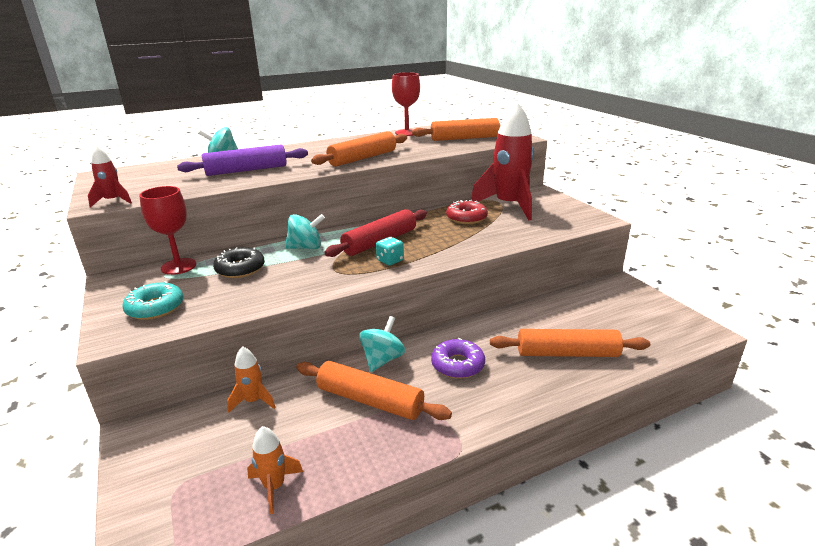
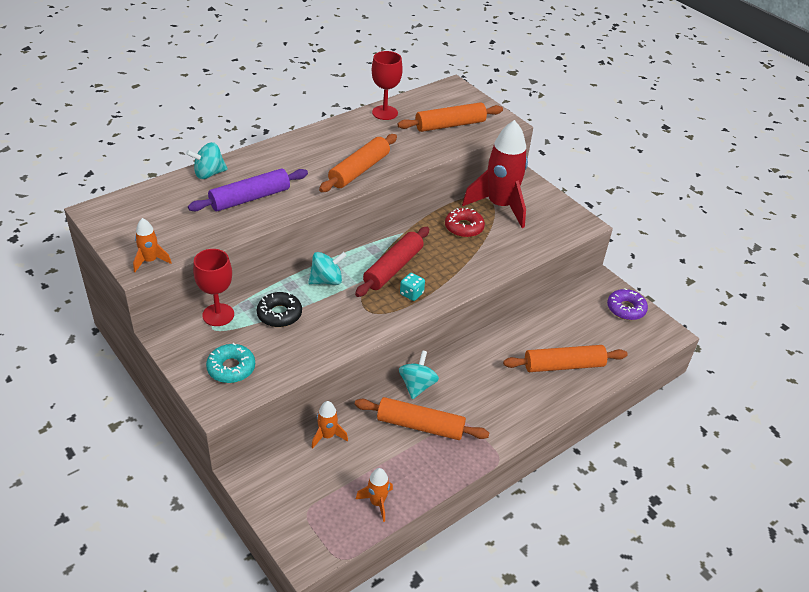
camera: 15 degrees left, 15 degrees up
(113, 201) = (150, 261): red rocket -> orange rocket
(457, 365) = (479, 385): purple donut -> purple donut (626, 309)

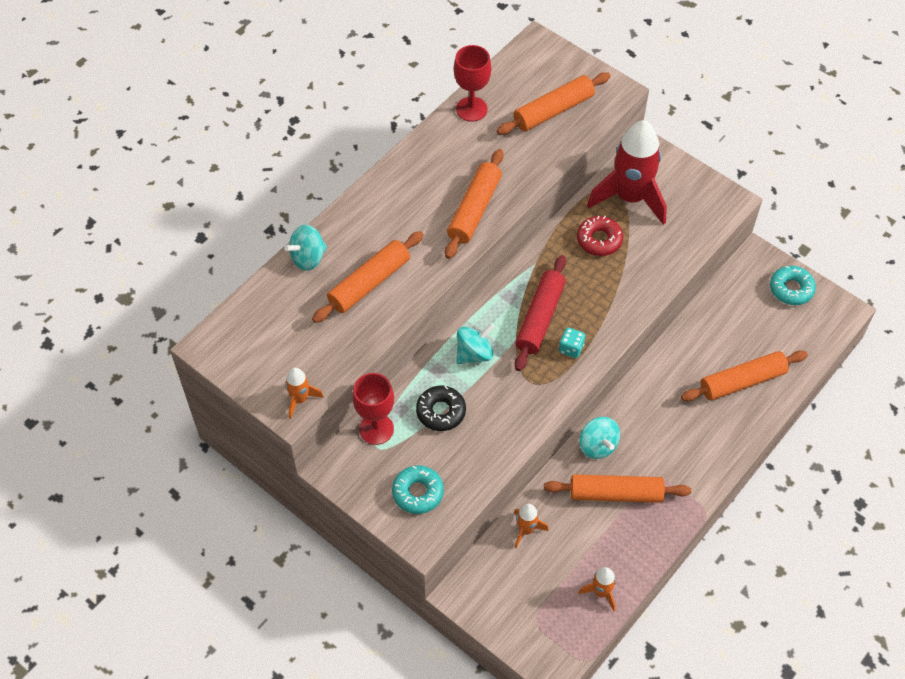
camera: 10 degrees left, 15 degrees up
(250, 198) = (369, 283): purple rolling pin -> orange rolling pin
(417, 385) = (597, 446): turquoise spinning top -> turquoise spinning top turned 150 degrees clockwise
(626, 309) = (791, 289): purple donut -> turquoise donut

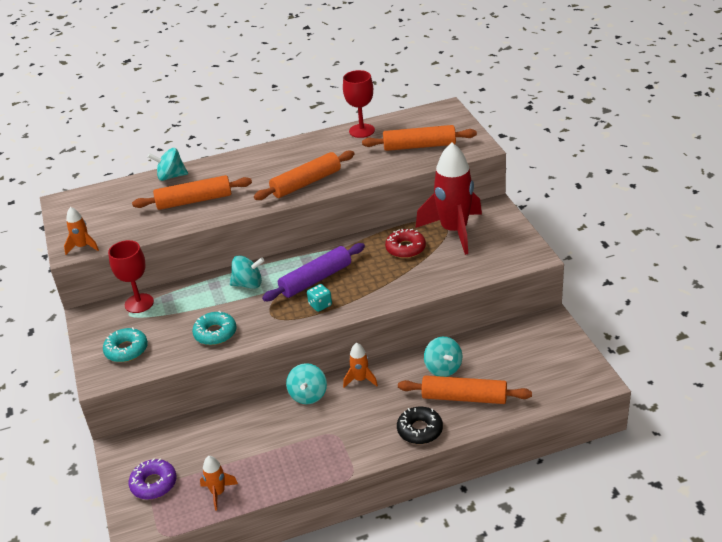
camera: 35 degrees right, 20 degrees down
(441, 412) = (191, 309): black donut -> black donut (420, 430)
(526, 530) = (204, 427): orange rocket -> orange rocket (360, 379)
(531, 614) = (154, 484): none -> purple donut
(540, 318) = (316, 279): red rolling pin -> purple rolling pin
(615, 493) = (292, 431): orange rolling pin -> none
(700, 357) = (443, 368): none -> turquoise spinning top
(791, 289) = (562, 351): turquoise donut -> turquoise donut (215, 333)

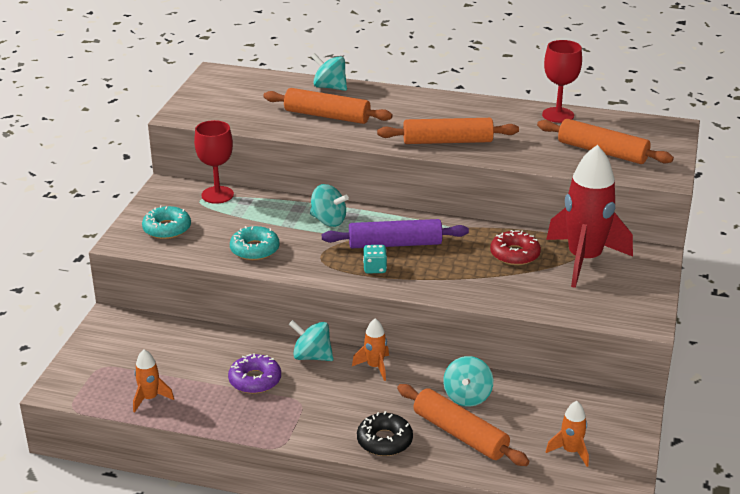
camera: 30 degrees right, 5 degrees down
(83, 247) = (191, 116): orange rocket -> orange rocket (570, 451)
(154, 484) = (106, 363): purple donut -> purple donut (255, 380)
(308, 395) = (312, 356): turquoise spinning top -> turquoise spinning top turned 75 degrees clockwise

